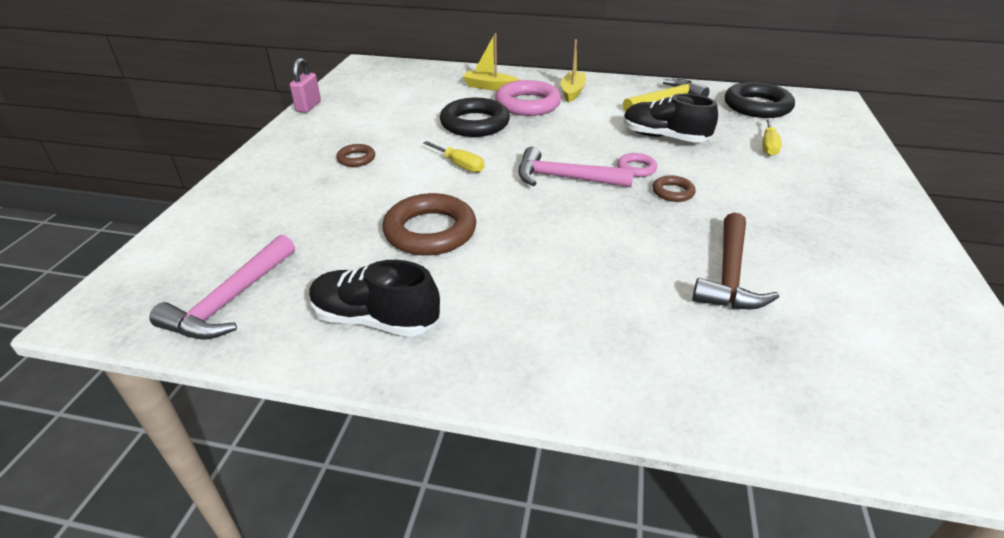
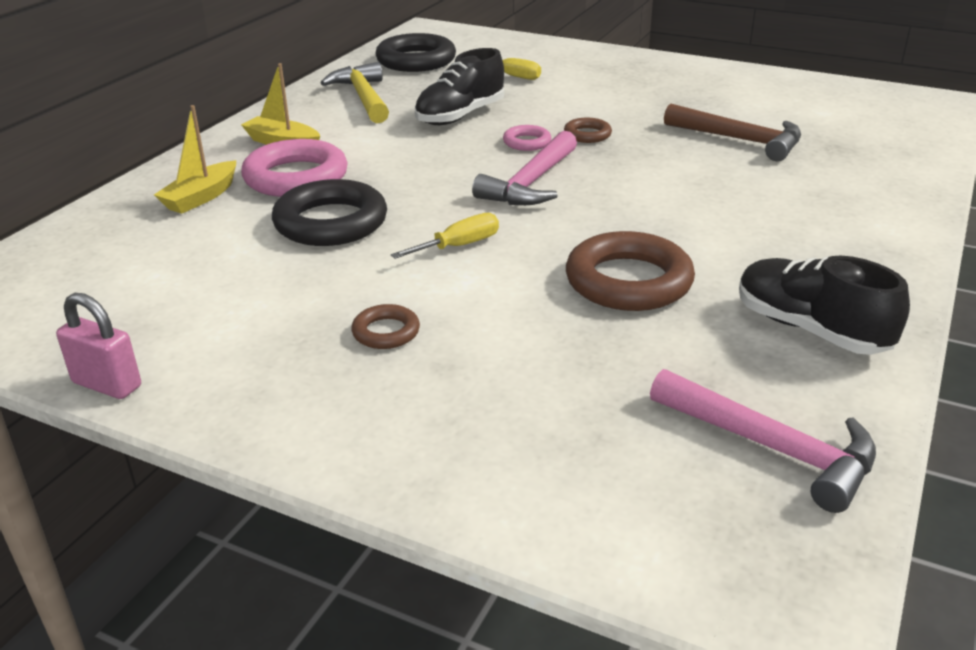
camera: 75 degrees left, 5 degrees down
(375, 319) = (810, 329): black shoe -> black shoe turned 105 degrees clockwise

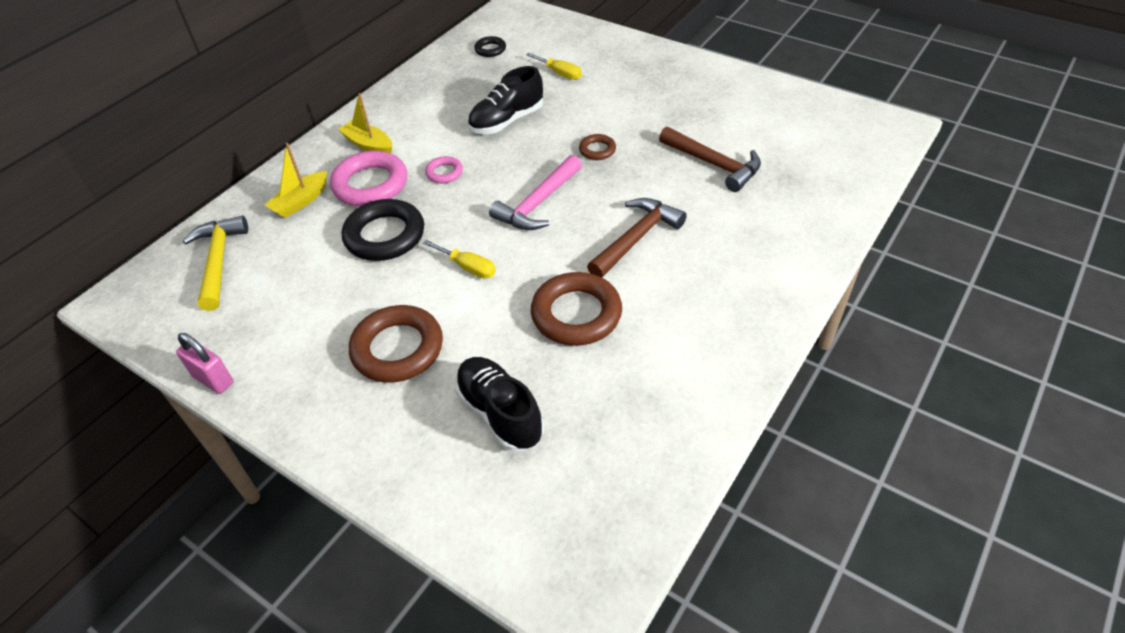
camera: 10 degrees right, 15 degrees up
(363, 97) = (439, 94): yellow hammer -> yellow hammer (219, 261)
(386, 332) = (397, 349): brown ring -> brown ring, size x2.01
(416, 60) = (490, 49): black ring -> black ring, size x0.50
(459, 246) = (468, 267): yellow screwdriver -> yellow screwdriver turned 60 degrees clockwise
(527, 142) = (548, 156): pink ring -> pink ring (444, 173)
(675, 207) = (636, 238): none -> brown hammer
(771, 448) = (619, 479): pink hammer -> none
(810, 329) = (687, 373): black shoe -> black shoe (500, 413)

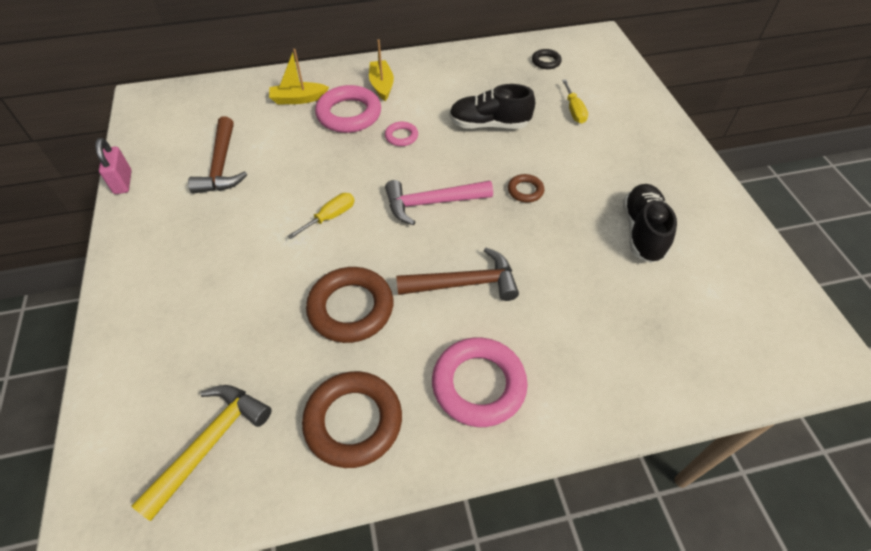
camera: 40 degrees right, 5 degrees up
(219, 261) = (214, 109): yellow hammer -> yellow hammer (210, 443)
(385, 235) = (313, 156): black ring -> none
(397, 349) = (224, 241): brown ring -> brown ring (353, 421)
(468, 267) = (330, 217): yellow screwdriver -> yellow screwdriver turned 120 degrees counterclockwise
(500, 413) = (219, 339): black shoe -> black shoe (642, 232)
(713, 164) = (603, 267): brown hammer -> brown hammer (221, 165)
(729, 290) = (478, 385): none -> pink ring

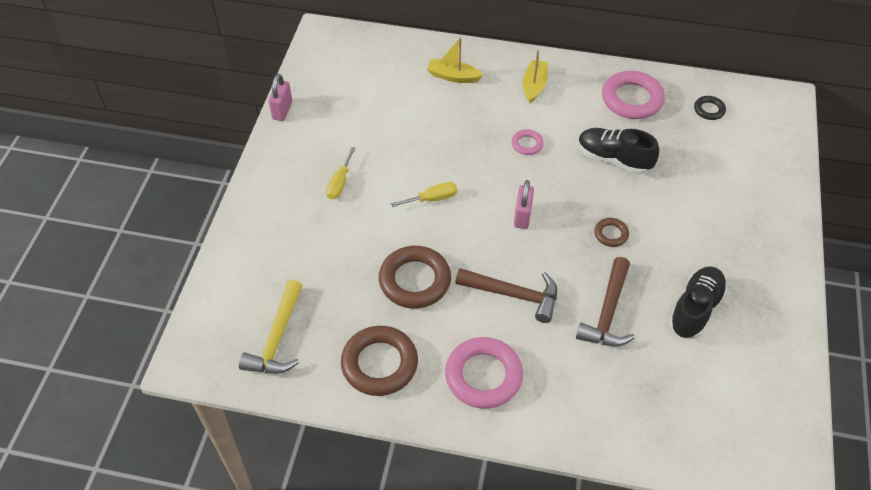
camera: 25 degrees right, 0 degrees up
(210, 443) = (277, 338): yellow hammer -> yellow hammer turned 135 degrees clockwise
(221, 165) = (363, 121): brown hammer -> brown hammer (607, 312)
(349, 114) = (491, 106): pink ring -> pink ring (632, 99)
(432, 203) = (522, 216): pink hammer -> pink padlock
(574, 110) = (705, 172): yellow screwdriver -> yellow screwdriver (340, 183)

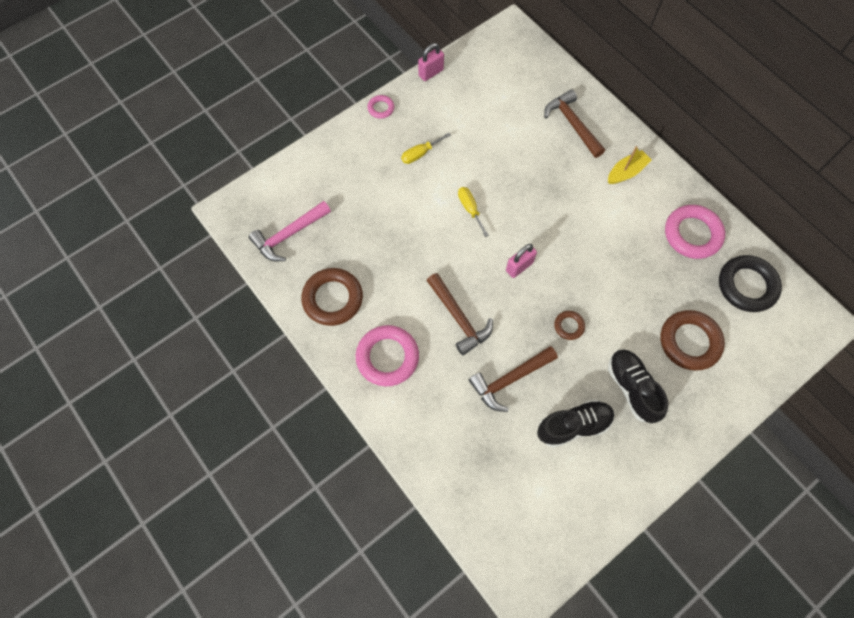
camera: 40 degrees right, 15 degrees up
(277, 338) = (289, 235): yellow hammer -> pink hammer
(415, 280) = (405, 259): brown ring -> brown ring (689, 342)
(432, 199) = (470, 209): yellow screwdriver -> yellow screwdriver turned 135 degrees counterclockwise
(453, 76) = (572, 124): yellow boat -> brown hammer
(527, 144) = (575, 215): pink ring -> pink ring (381, 108)
(613, 159) = (629, 271): black shoe -> black shoe (632, 388)
(709, 110) = (747, 286): black ring -> black ring, size x2.01

